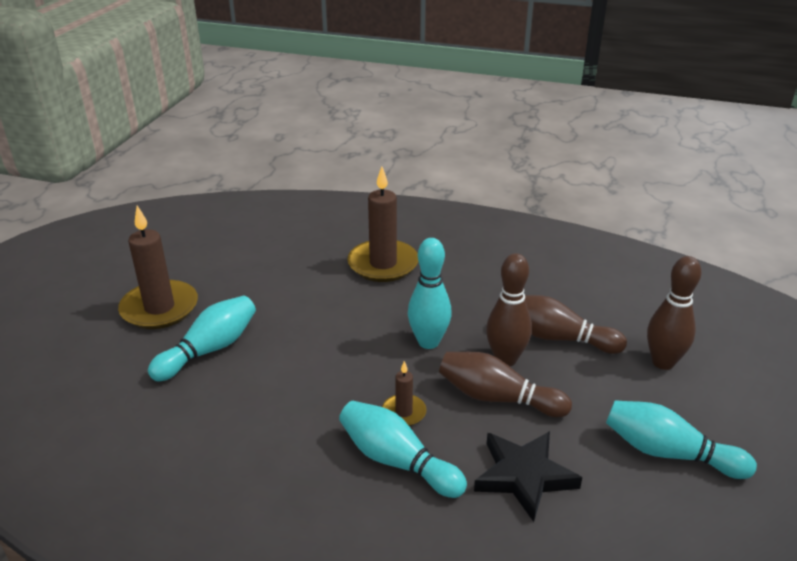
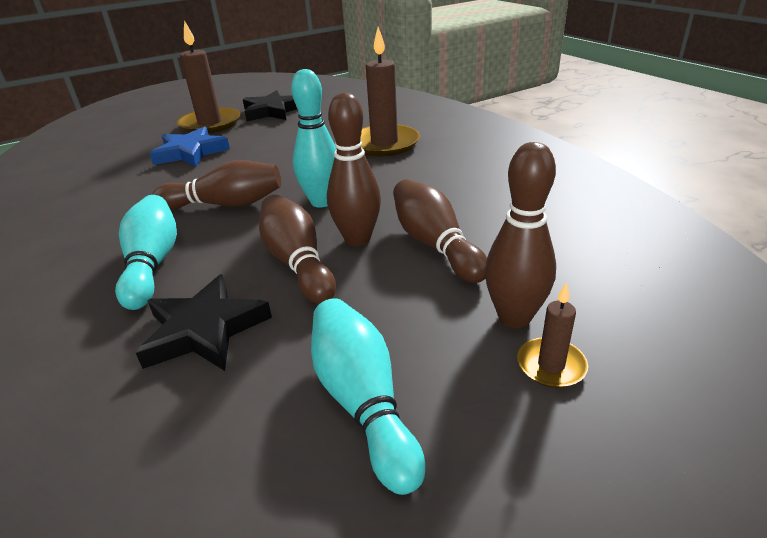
camera: 45 degrees right, 0 degrees up
(203, 266) = (272, 111): none -> black star
(209, 350) = (191, 152): turquoise bowling pin -> blue star
(355, 383) = (226, 204): none -> brown bowling pin
(404, 412) = (217, 237): brown candle -> brown candle (551, 365)

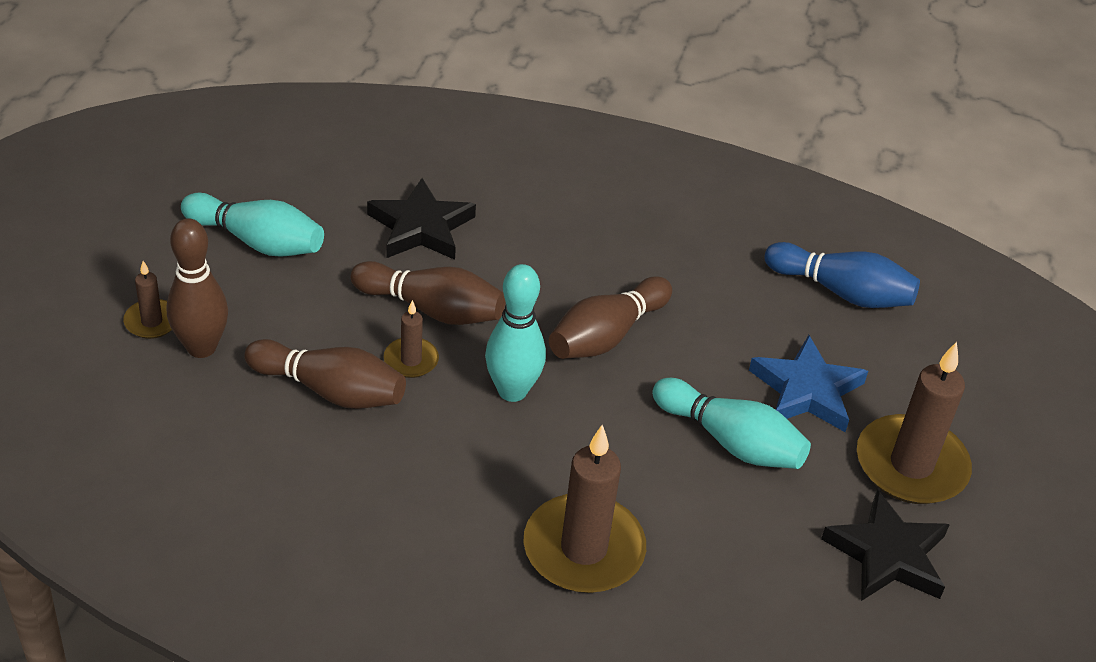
camera: 130 degrees right, 10 degrees up
(84, 175) = (842, 292): none -> blue bowling pin
(153, 264) = (552, 247): turquoise bowling pin -> turquoise bowling pin (730, 441)
(357, 239) = (411, 360): brown bowling pin -> brown candle

